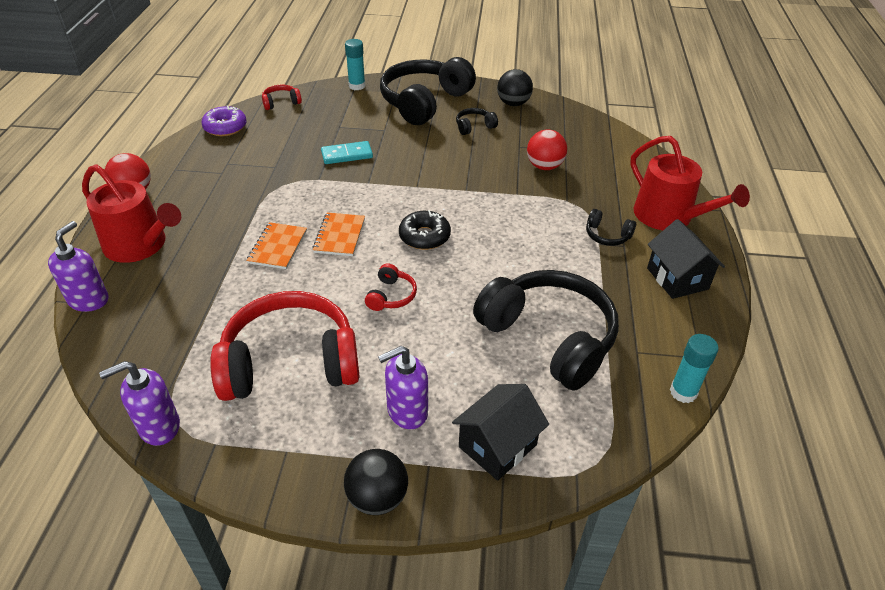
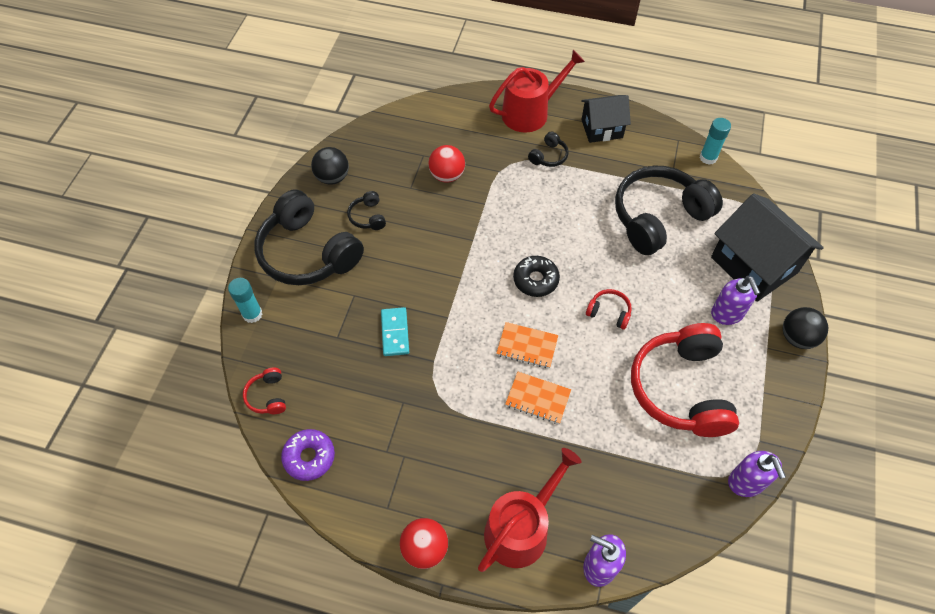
camera: 80 degrees left, 15 degrees up
(497, 446) = (754, 265): black house -> black house, size x1.65

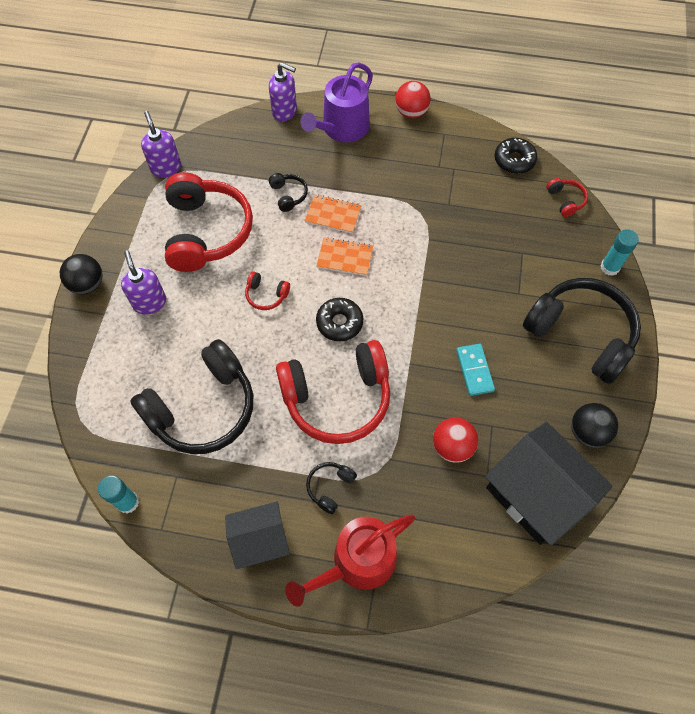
camera: 175 degrees right, 5 degrees up
(309, 457) = (514, 160): purple donut -> black donut
(368, 216) = (530, 382): black headphones -> black headphones (288, 195)
(395, 333) = (469, 260): turquoise domino -> turquoise domino (474, 370)
(521, 528) = (342, 128): red watering can -> purple watering can
(540, 216) = (337, 398): none -> red headphones
(754, 265) = (109, 357): black house -> black house (535, 494)

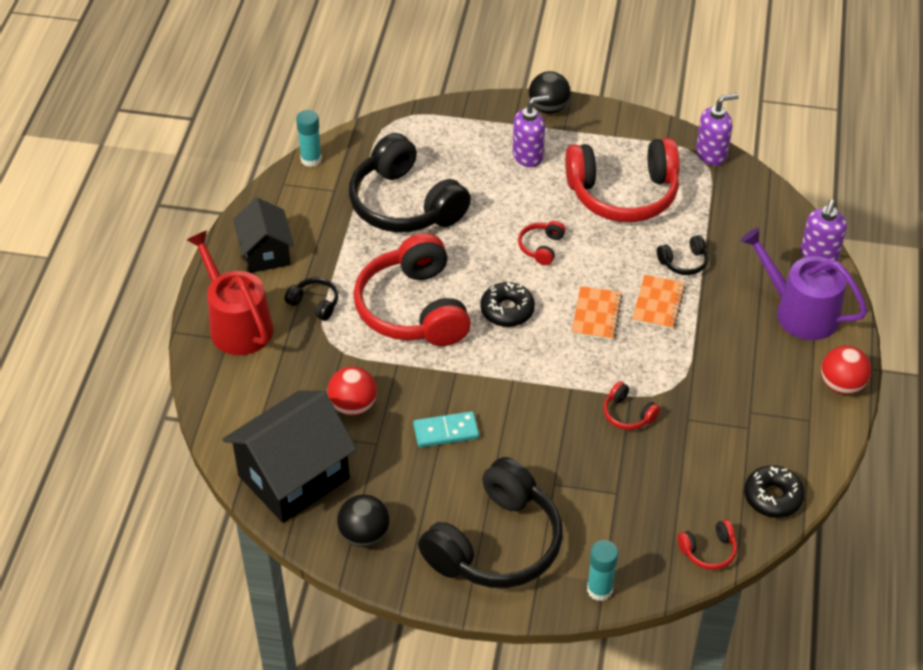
camera: 90 degrees right, 15 degrees down
(447, 241) = (628, 414): none -> red headphones

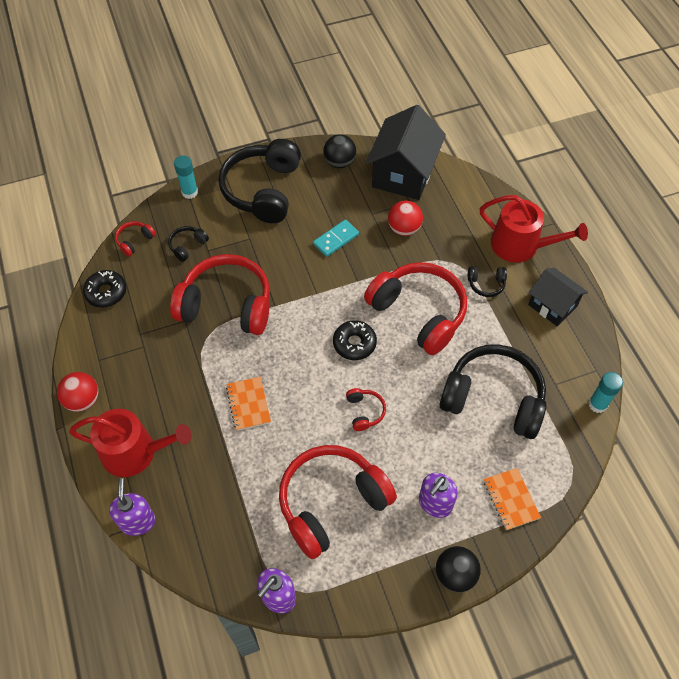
camera: 150 degrees right, 10 degrees up
(596, 315) = (289, 371): orange notebook -> orange notebook (511, 499)
(628, 414) = (227, 305): red headphones -> red headphones, size x2.40
(684, 262) = (247, 455): black headphones -> black headphones (187, 246)
(799, 312) = (135, 452): purple watering can -> red watering can

